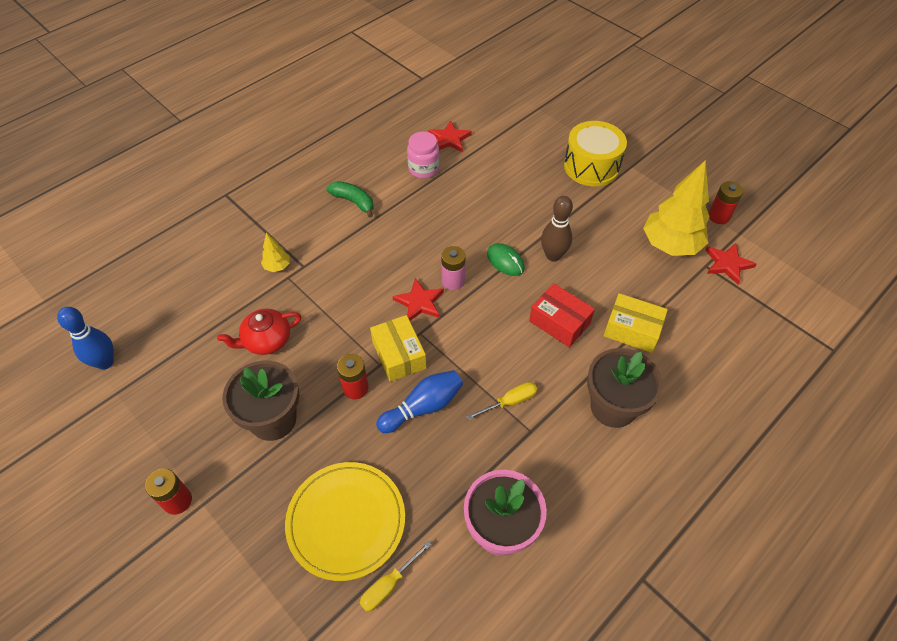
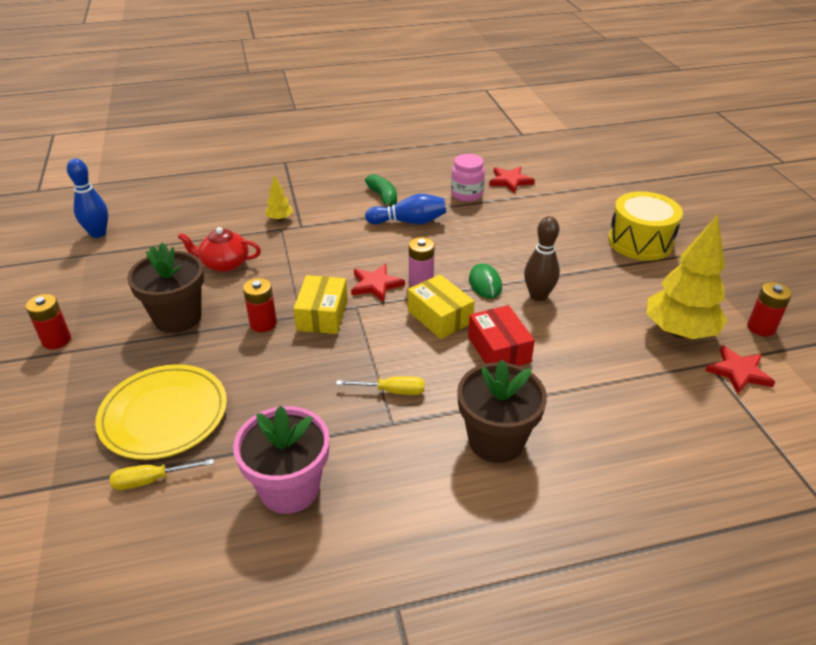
camera: 30 degrees right, 15 degrees down
(423, 407) = (307, 361): blue bowling pin -> blue bowling pin (409, 222)
(632, 330) = (573, 385): yellow box -> yellow box (440, 317)

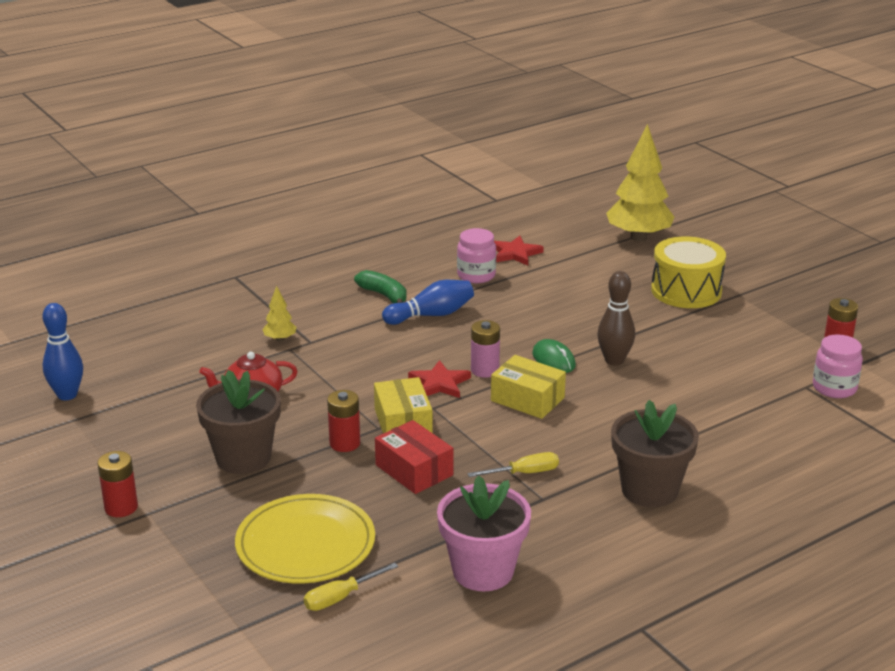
camera: 20 degrees left, 10 degrees down
(499, 349) = (605, 415): red box -> red box (414, 470)
(679, 332) = (765, 365): yellow tree -> yellow tree (638, 237)
(738, 372) = (834, 388): red star -> pink jar

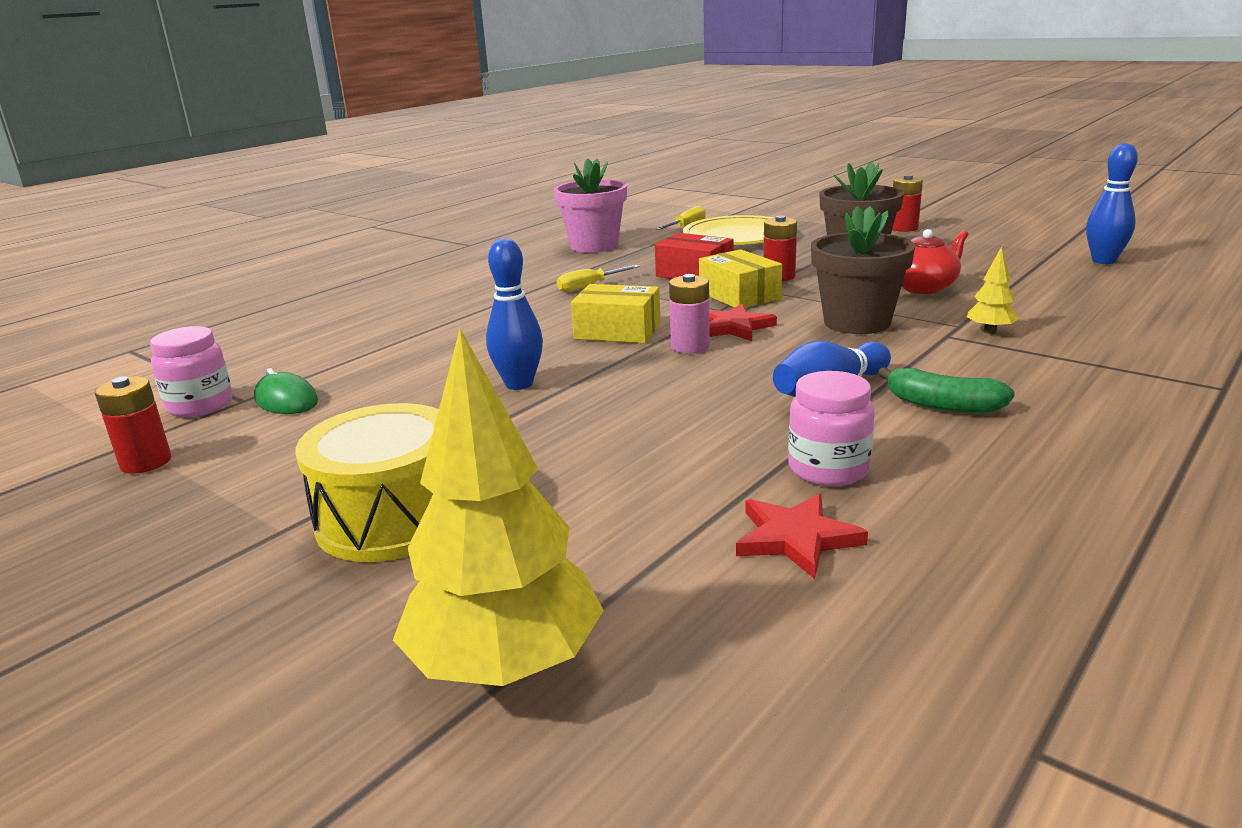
camera: 165 degrees right, 5 degrees down
(553, 360) = (605, 371): green mouse -> green mouse (286, 400)
(614, 360) = (519, 384): brown bowling pin -> blue bowling pin
(649, 490) = (464, 295): brown flower pot -> brown flower pot (857, 322)

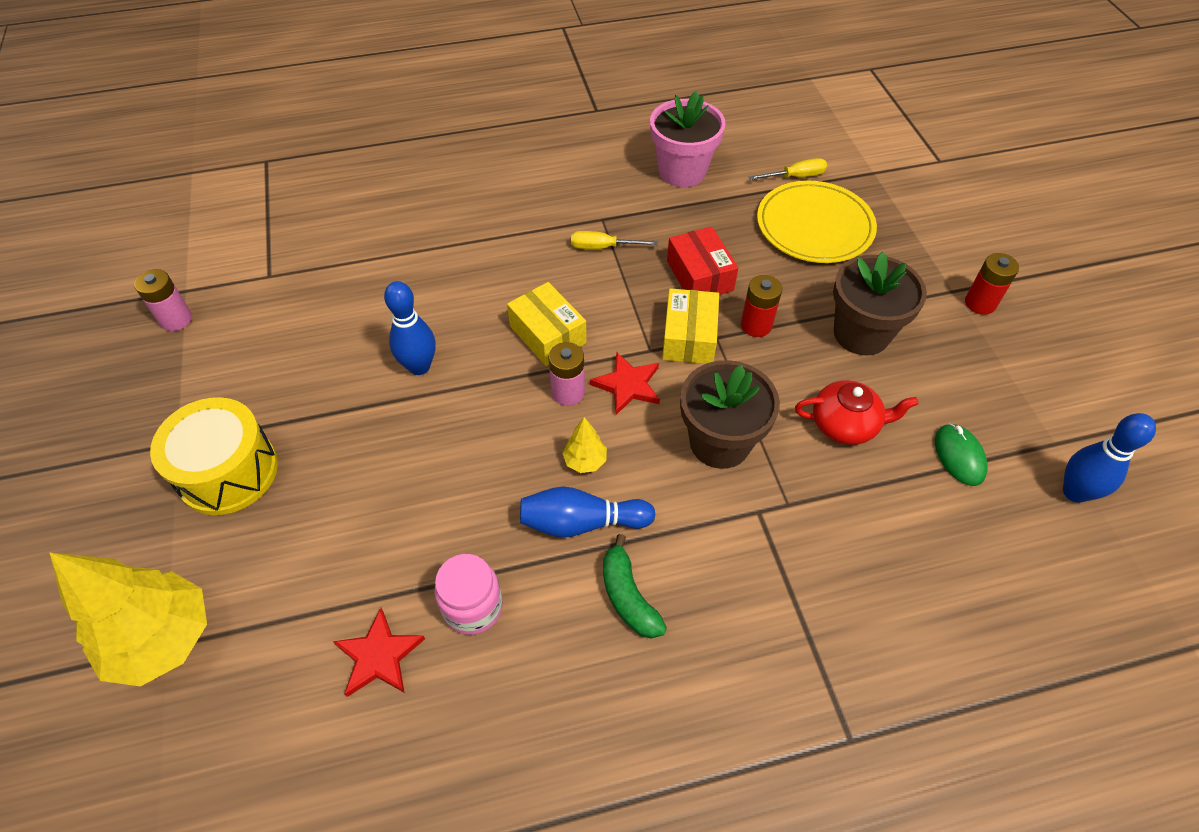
camera: 35 degrees right, 30 degrees up
(146, 462) = (176, 319): red battery -> pink battery
(200, 405) = (245, 267): pink jar -> none
(286, 400) = (288, 293): green mouse -> green mouse (959, 456)
(990, 331) = (798, 530): yellow tree -> yellow tree (585, 461)

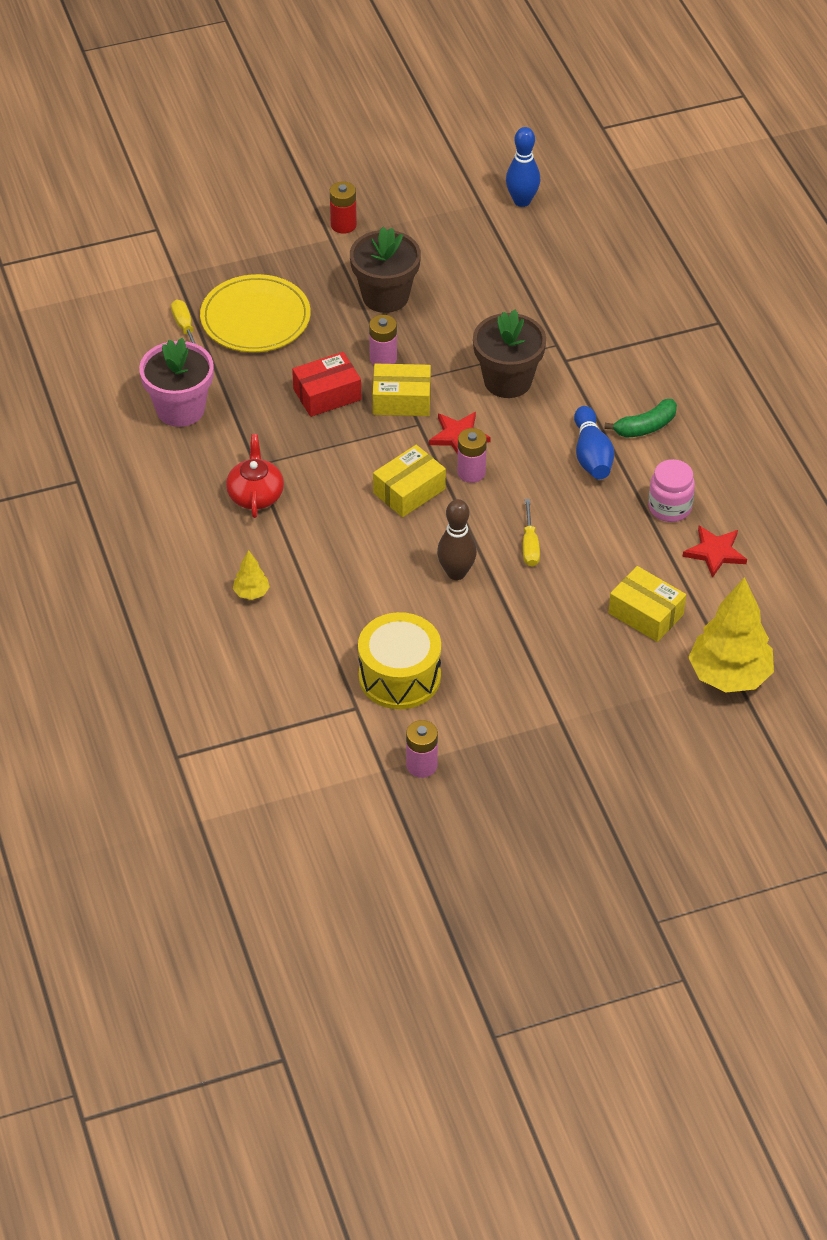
camera: 95 degrees left, 5 degrees down
(228, 472) = (583, 677): yellow drum -> yellow drum (399, 676)
(300, 552) = (646, 614): none -> yellow box
(419, 366) = (456, 573): blue bowling pin -> brown bowling pin
(585, 461) = (537, 457): yellow tree -> yellow tree (251, 593)
(603, 247) = (295, 462): yellow screwdriver -> yellow screwdriver (530, 545)
(756, 325) = (383, 359): red battery -> pink battery
(845, 424) = (480, 311): red teapot -> red teapot (255, 495)
(959, 456) = (500, 254): green mouse -> none

